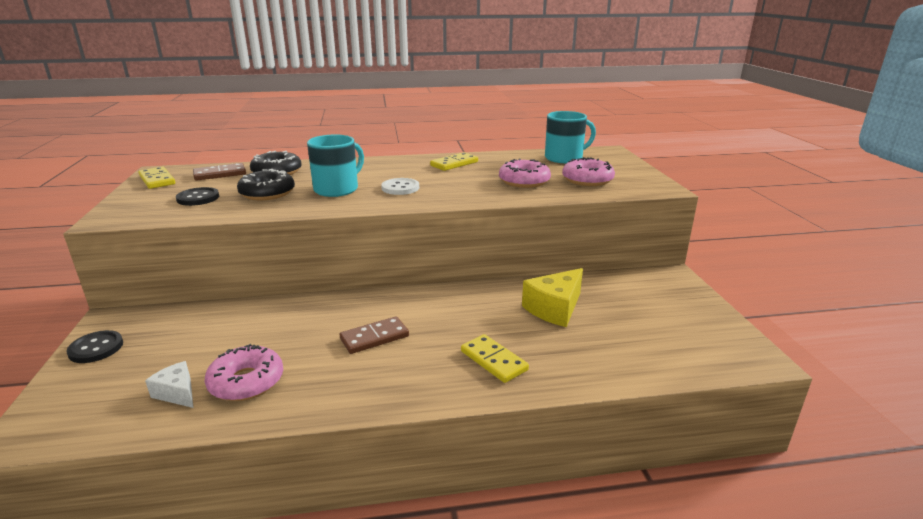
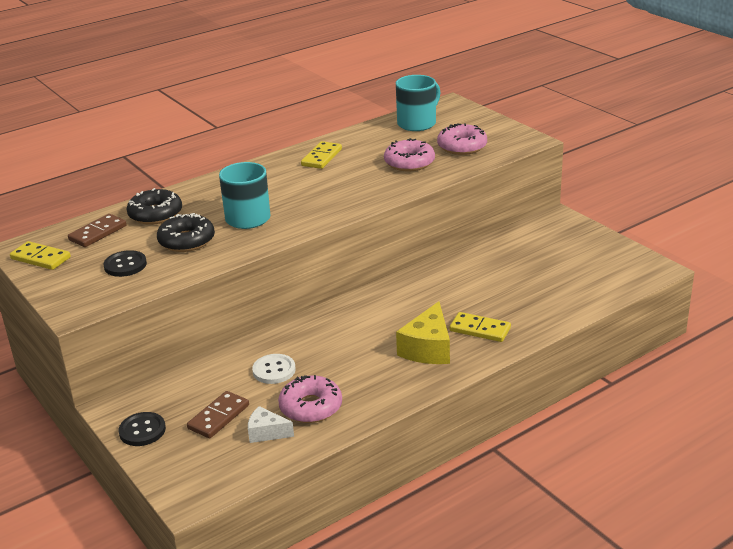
camera: 25 degrees left, 5 degrees up
(374, 338) = (372, 343): brown domino -> brown domino (218, 417)
(400, 188) = (306, 200): white button -> white button (274, 370)
(555, 309) = (490, 275): yellow cheese -> yellow cheese (428, 348)

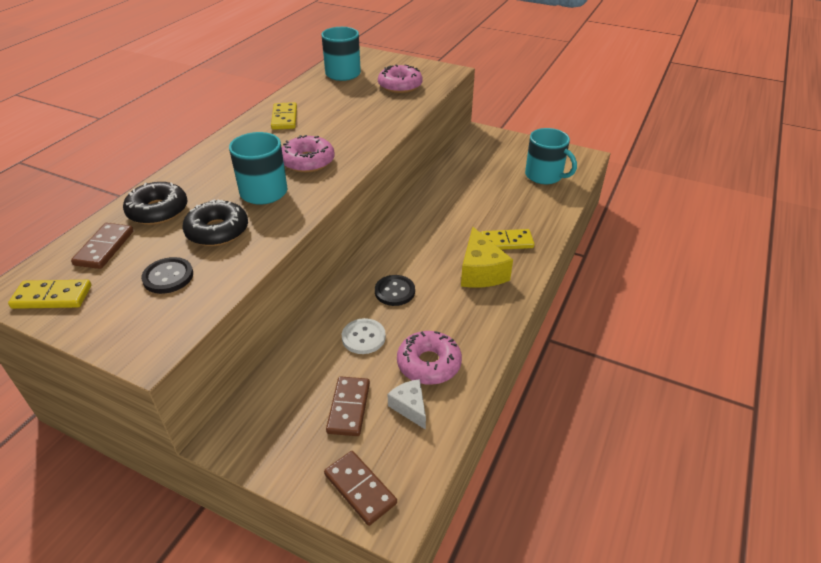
camera: 30 degrees left, 10 degrees up
(142, 430) = (279, 455): black button -> black button (395, 291)
(181, 473) = (360, 489): none -> brown domino
(266, 433) = (410, 407): white cheese -> white cheese turned 75 degrees clockwise
(409, 163) = (369, 108): pink donut -> pink donut (308, 161)
(586, 277) = (544, 176): none -> turquoise mug

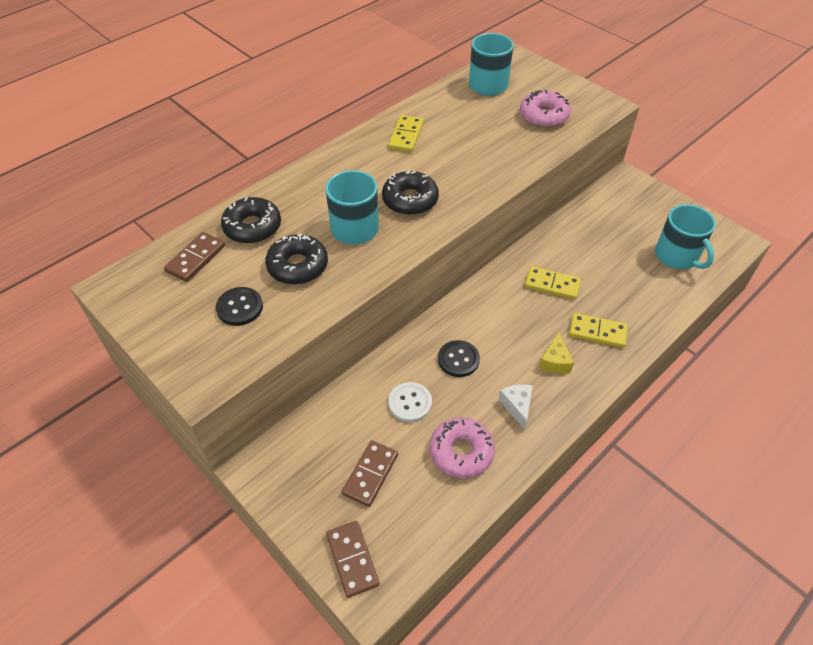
camera: 20 degrees right, 10 degrees up
(52, 297) = (140, 301): yellow domino -> yellow domino (552, 284)
(308, 161) = (410, 200): pink donut -> black donut
(410, 407) = (426, 493): white cheese -> white cheese (517, 406)
(481, 272) = (555, 361): yellow cheese -> yellow cheese, size x0.59

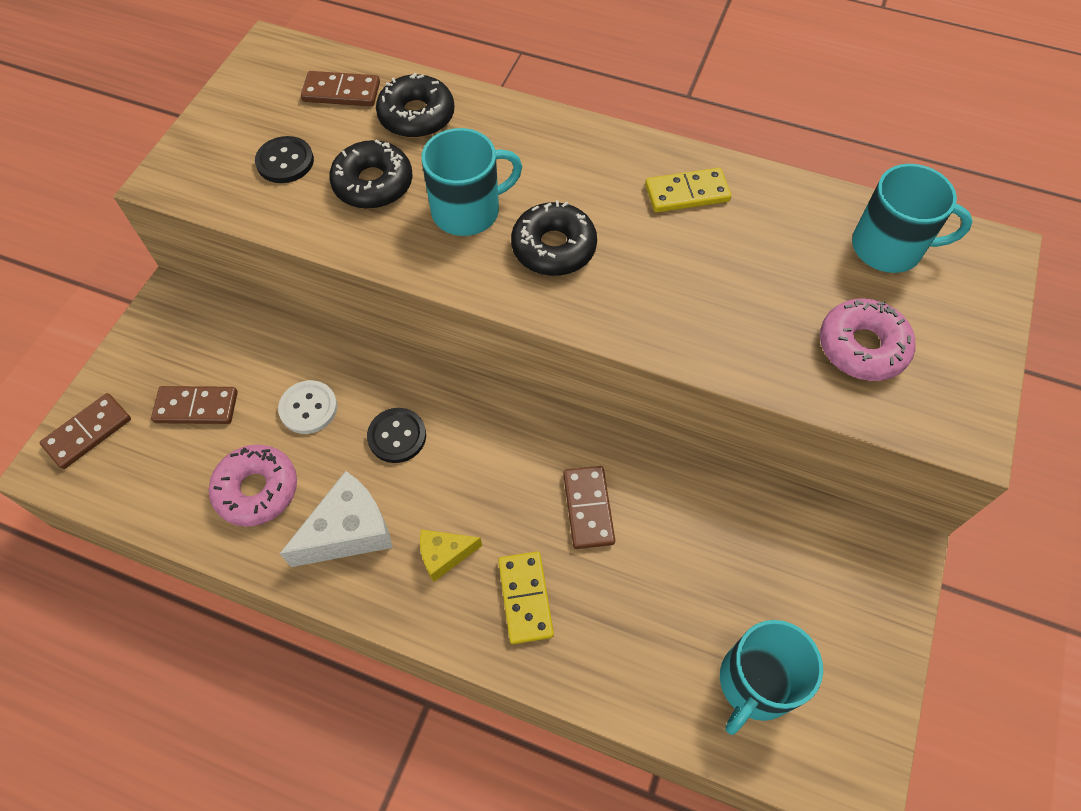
camera: 65 degrees right, 10 degrees up
(517, 406) = (349, 531): white cheese -> white cheese, size x1.70
(552, 284) = (588, 508): yellow domino -> brown domino

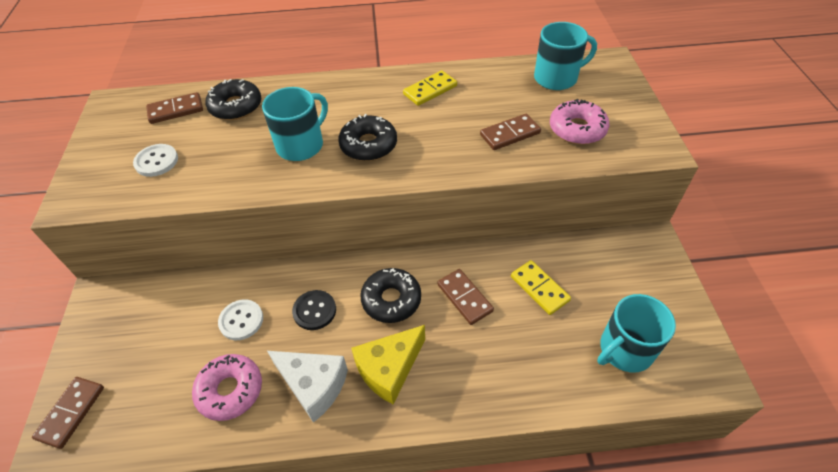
camera: 25 degrees left, 10 degrees down
(196, 407) = (154, 356): brown domino -> brown domino (510, 134)
(285, 161) = (156, 161): black button -> white button
(349, 531) = (314, 385): white cheese -> white cheese turned 90 degrees clockwise
(373, 184) = (227, 152): black donut -> black donut (391, 300)
(444, 555) = (389, 369): yellow cheese -> yellow cheese, size x1.70
(525, 598) = (458, 370): yellow domino -> yellow domino (539, 288)
(755, 683) = (625, 350): turquoise mug -> turquoise mug turned 45 degrees clockwise

